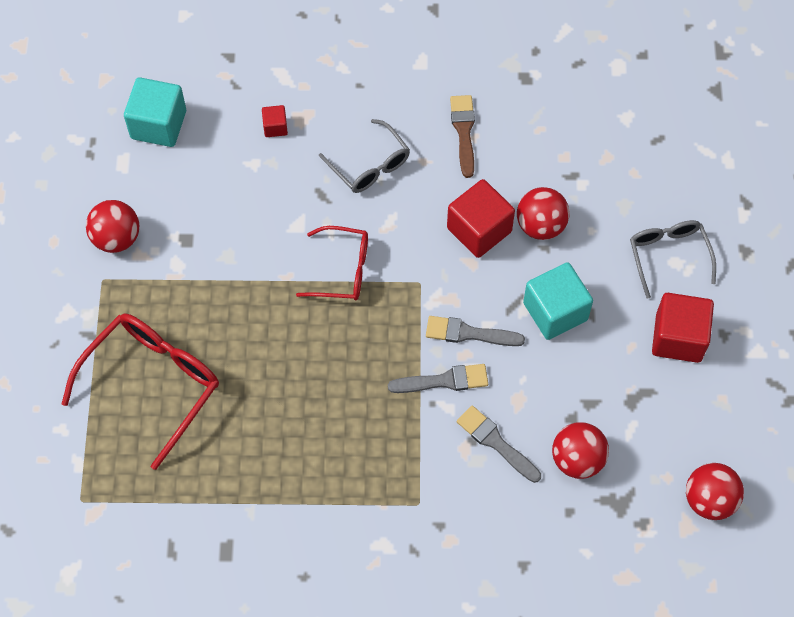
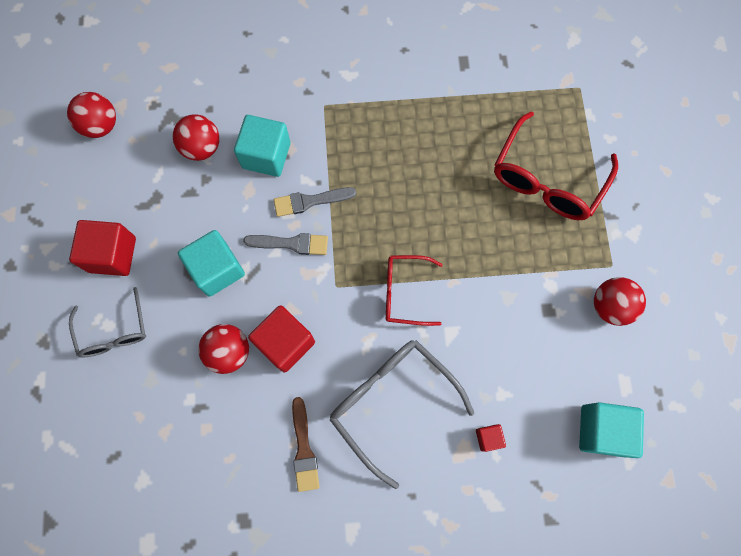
camera: 175 degrees right, 10 degrees up
(370, 165) = (391, 402): grey glasses -> grey glasses, size x1.63
(496, 442) = (266, 155): grey brush -> turquoise cube

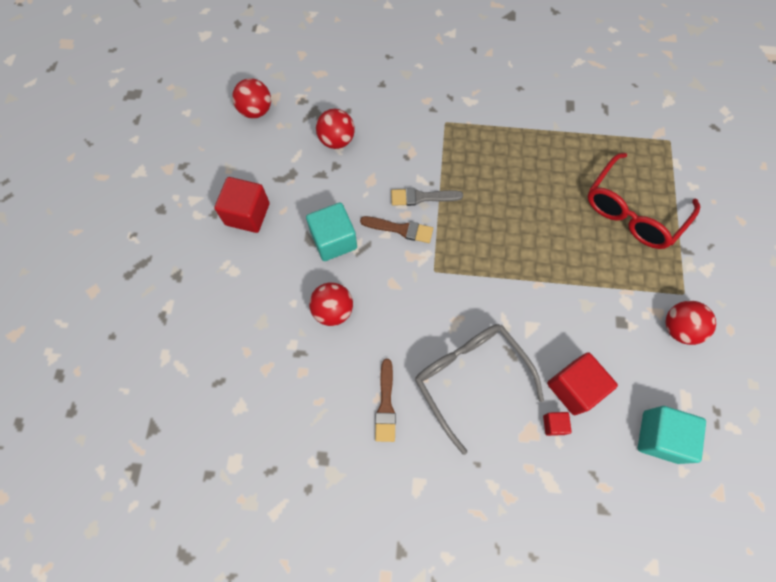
camera: 10 degrees right, 5 degrees down
(114, 331) = (237, 277): grey glasses -> none
(266, 155) = (390, 154): turquoise cube -> none
(285, 342) = (383, 311): red cube -> red cube (574, 387)
(291, 243) = (400, 229): grey brush -> brown brush
(404, 292) = (494, 286): red glasses -> none

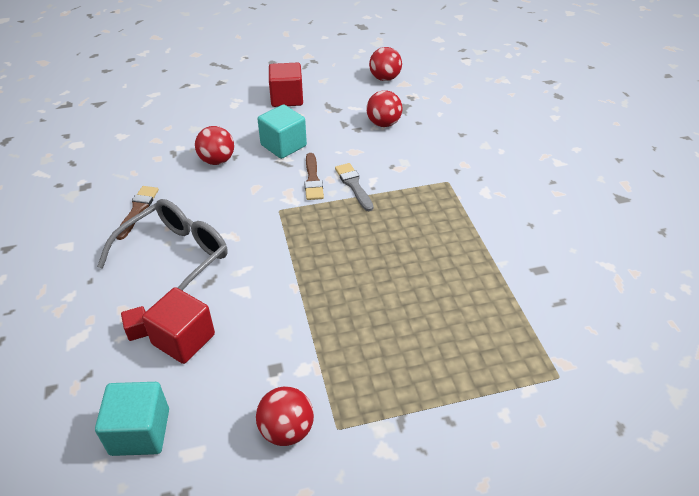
camera: 70 degrees right, 25 degrees down
(386, 405) = (137, 210): brown brush -> brown brush turned 120 degrees clockwise
(632, 211) = (428, 354): red glasses -> none

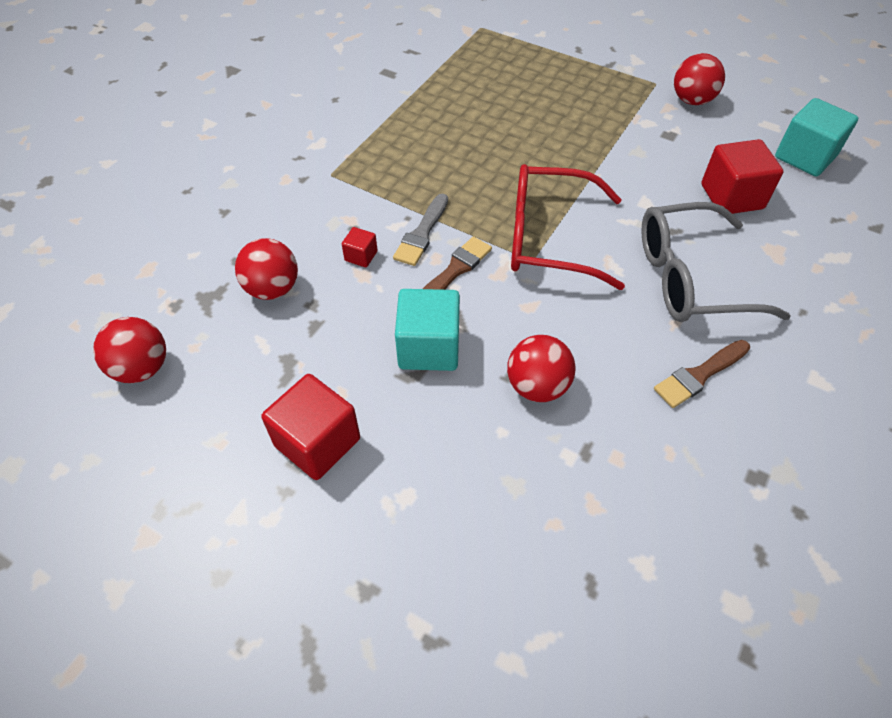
camera: 135 degrees left, 10 degrees up
(138, 330) = (770, 228): red cube -> red cube (361, 256)
(282, 227) = (548, 238): none -> red glasses

